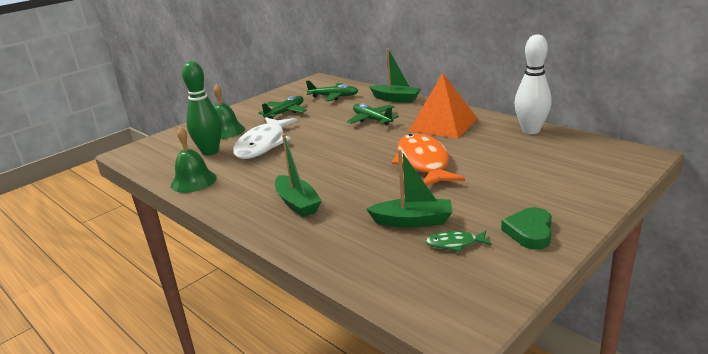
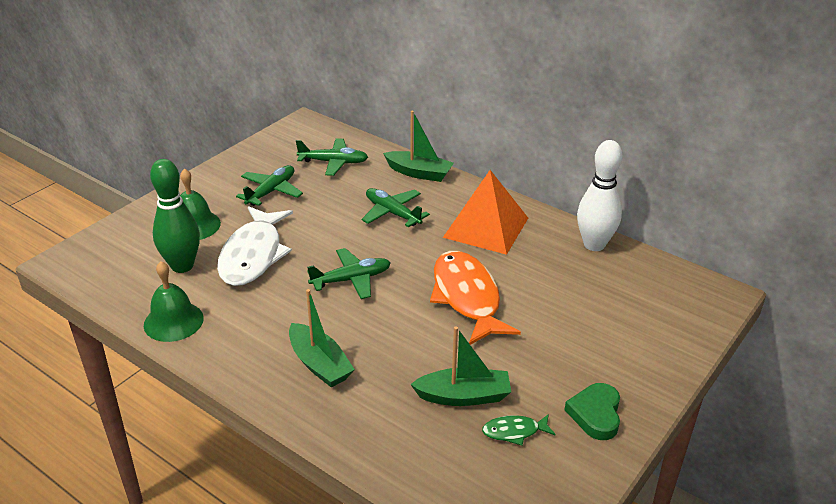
camera: 10 degrees left, 10 degrees up
(333, 155) = (351, 279): none -> green plane

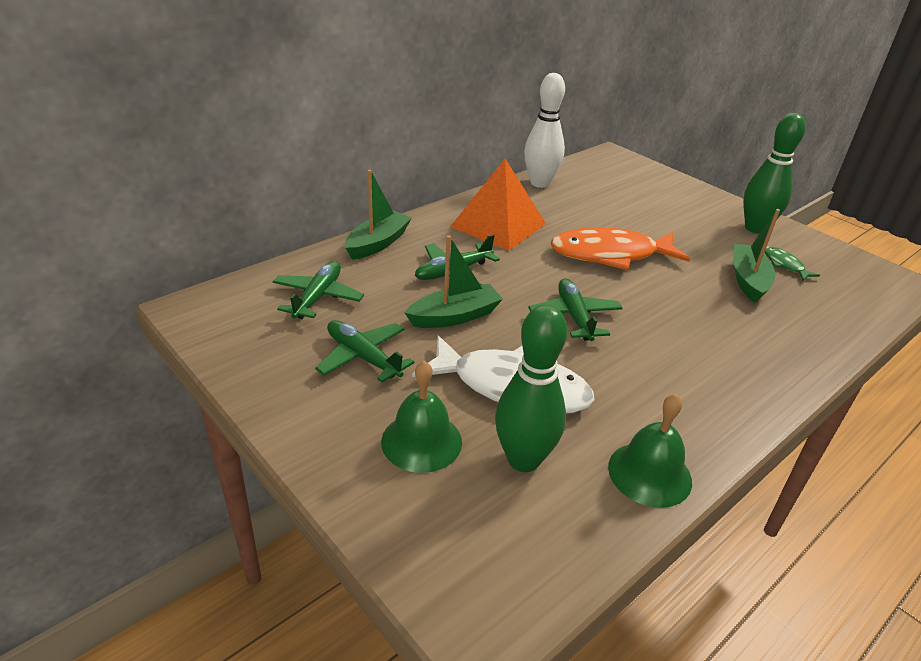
camera: 80 degrees left, 0 degrees up
(319, 364) = (718, 356): green boat -> green boat (454, 316)
(514, 431) = (784, 265): green fish -> green fish turned 150 degrees clockwise
(595, 414) = (755, 228): green heart -> green bowling pin

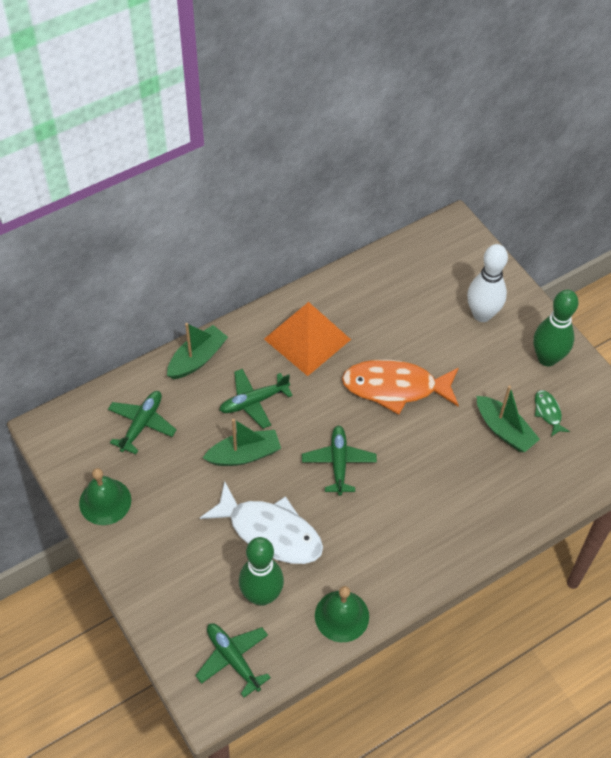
camera: 10 degrees right, 20 degrees up
(363, 357) = (169, 492): green plane -> green plane (233, 659)
(421, 441) = (198, 573): green bell -> green bell (105, 501)
(540, 183) = (364, 275): white bowling pin -> white bowling pin (482, 314)
(748, 280) = (504, 430): green boat -> green boat turned 120 degrees clockwise

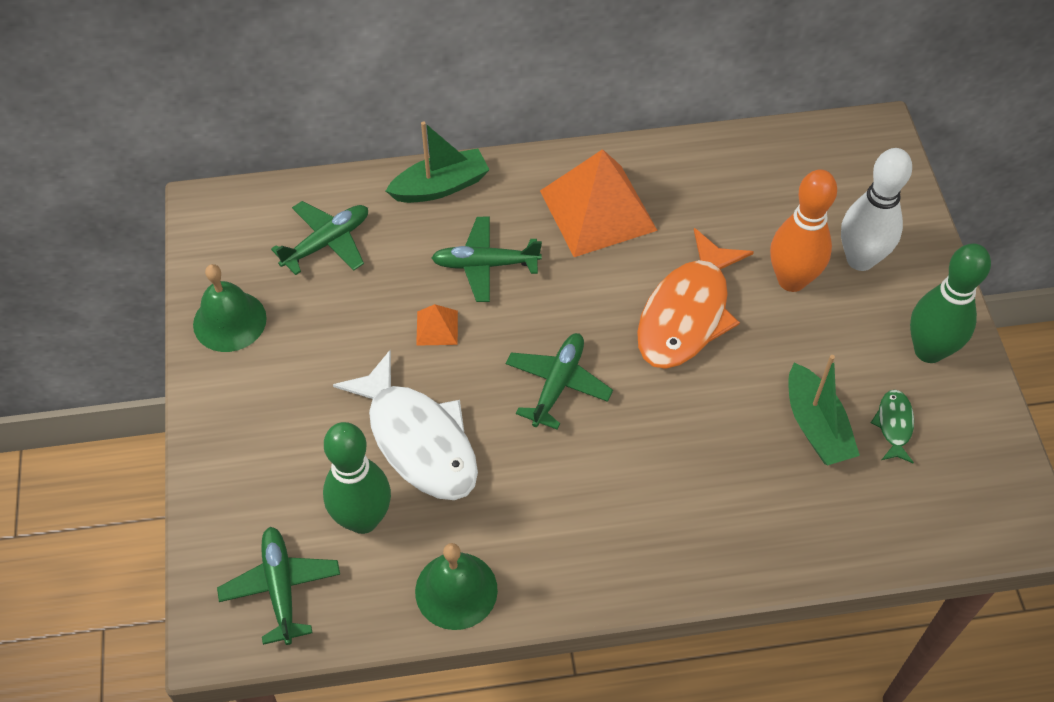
camera: 25 degrees right, 0 degrees up
(244, 455) = (437, 328): green boat -> orange pyramid
(395, 387) = (687, 313): orange fish -> orange fish turned 90 degrees counterclockwise
(448, 342) = (791, 280): none -> orange bowling pin

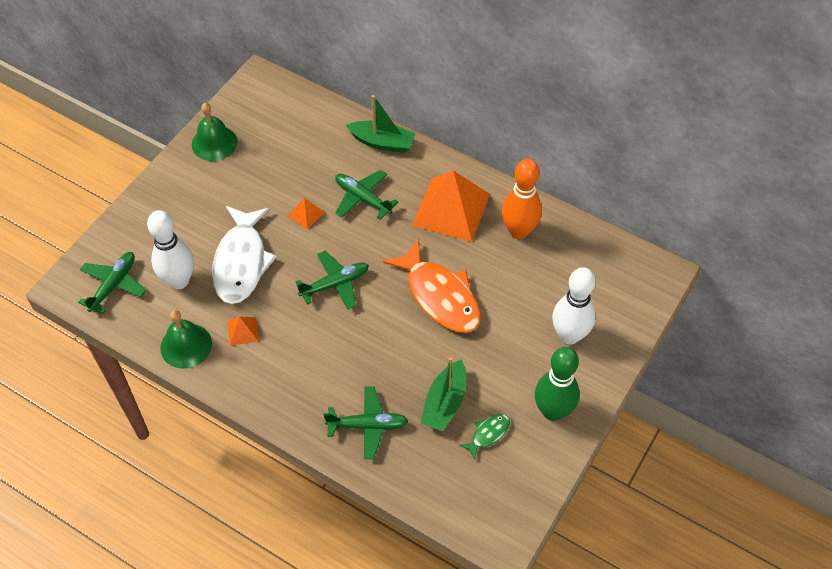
camera: 40 degrees right, 0 degrees up
(327, 242) = (297, 134): green plane -> green plane (368, 425)
(363, 519) = (179, 281): green bowling pin -> white bowling pin
(508, 519) = (243, 331): none -> orange pyramid
(687, 313) = (440, 296): orange fish -> orange fish turned 105 degrees counterclockwise
(791, 280) = (517, 319): orange bowling pin -> orange bowling pin (519, 231)

